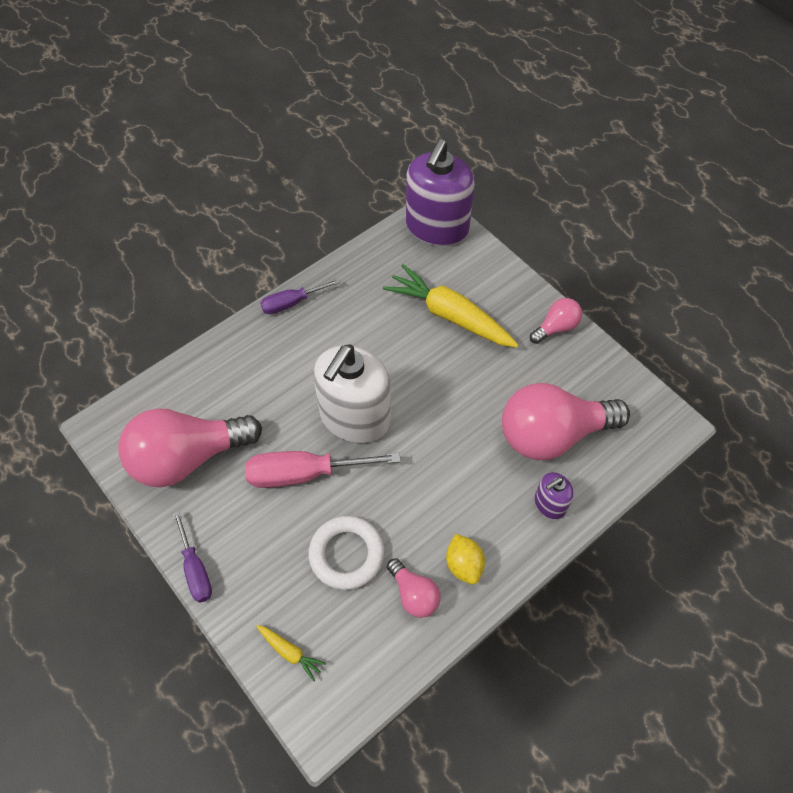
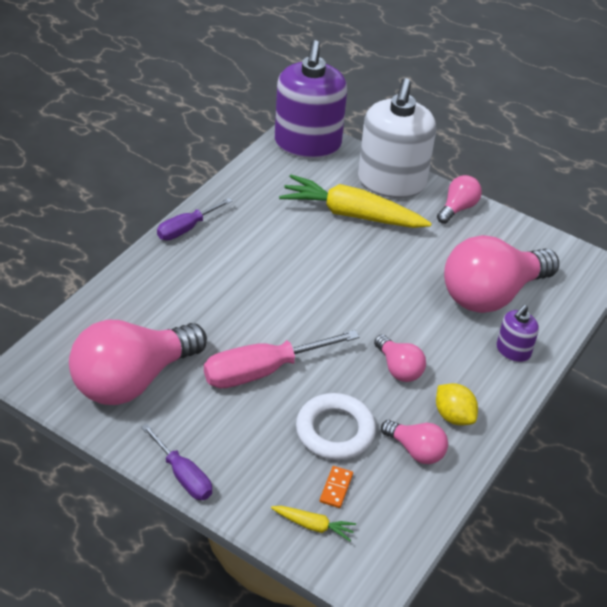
camera: 20 degrees left, 15 degrees down
(325, 617) = (336, 488): none -> orange domino
(355, 417) = (293, 314): white soap dispenser -> white soap dispenser (391, 182)
(431, 499) = (398, 368): none -> pink light bulb

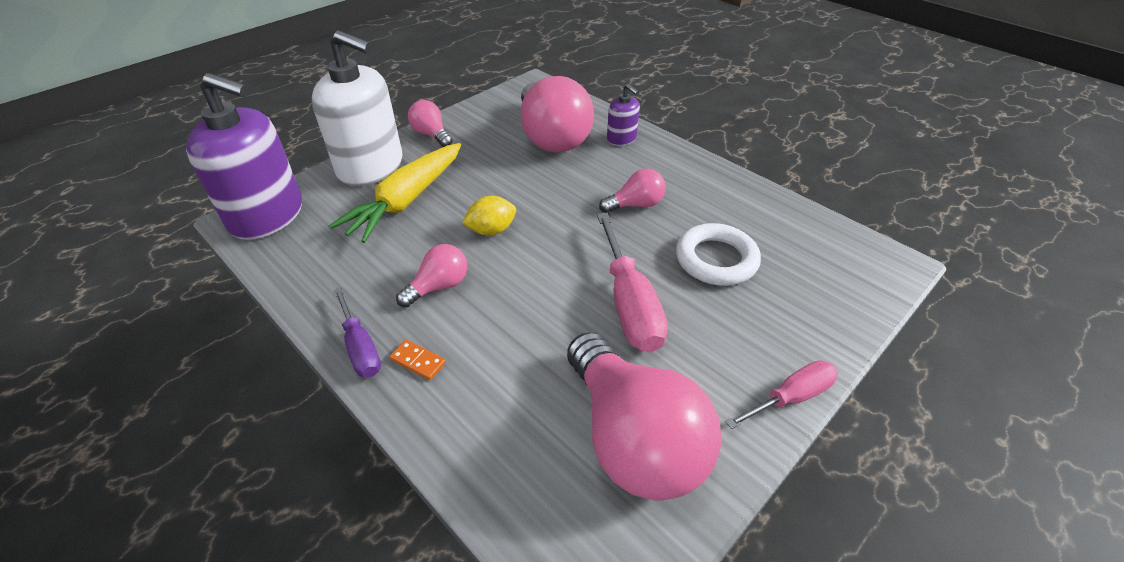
camera: 75 degrees left, 0 degrees up
(183, 475) = (790, 397): purple screwdriver -> pink screwdriver
(313, 525) = (839, 293): yellow carrot -> none
(336, 488) = (789, 270): orange domino -> orange domino (418, 361)
(416, 450) = (737, 211): pink light bulb -> pink light bulb (439, 286)
(453, 416) = (696, 183): yellow lemon -> yellow lemon (491, 230)

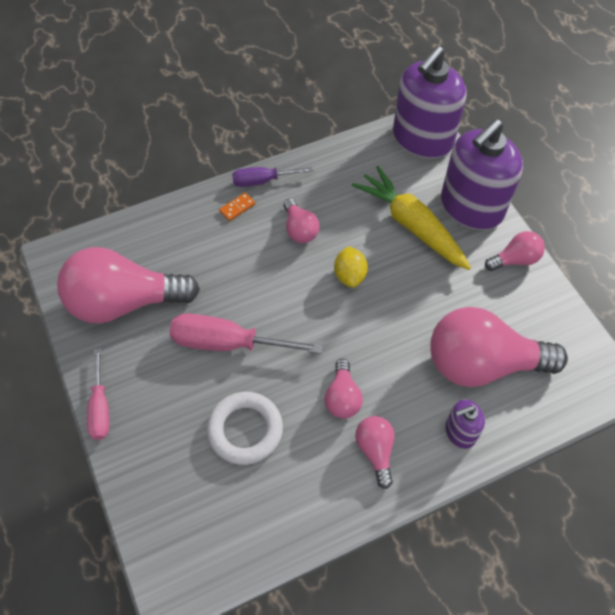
camera: 110 degrees right, 15 degrees up
(370, 167) = (471, 207): white soap dispenser -> purple soap dispenser
(671, 176) = (375, 451): none -> pink light bulb

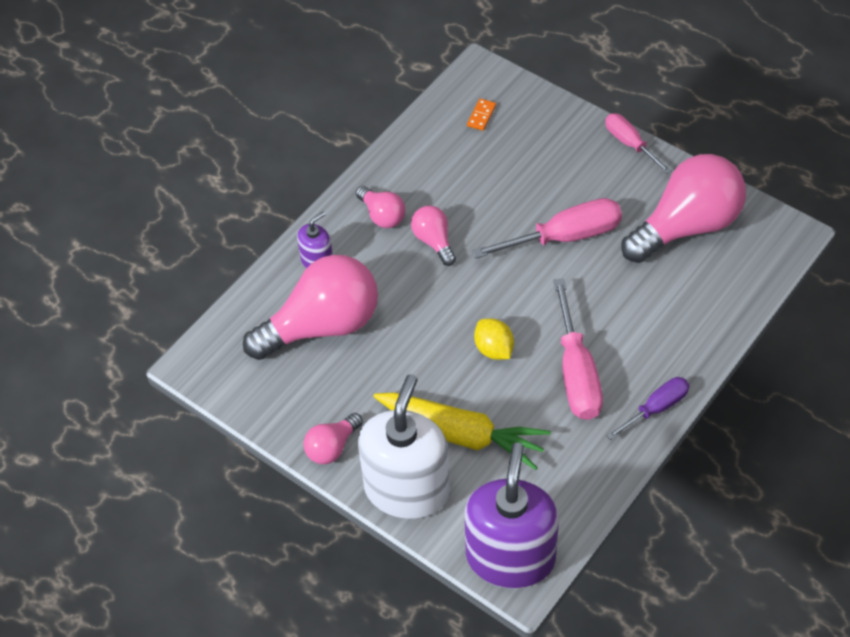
camera: 155 degrees right, 5 degrees down
(237, 207) = (658, 365): orange domino -> orange domino (481, 116)
(245, 430) = (499, 182): white ring -> none
(299, 229) = (576, 372): pink light bulb -> pink screwdriver
(471, 207) = (407, 489): purple soap dispenser -> white soap dispenser

